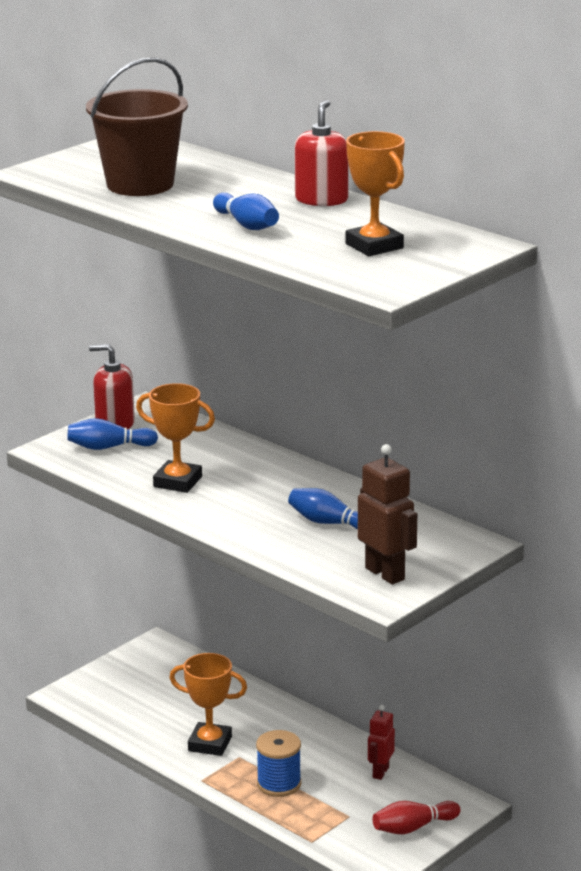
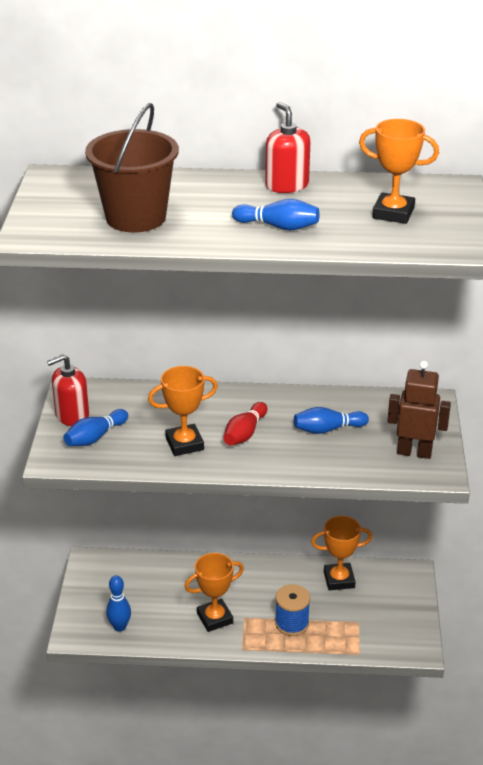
camera: 40 degrees left, 10 degrees up
(113, 708) = (119, 627): none -> blue bowling pin
(380, 772) = (339, 579): red robot -> orange trophy
(413, 827) = (402, 608): red bowling pin -> red bowling pin (245, 433)

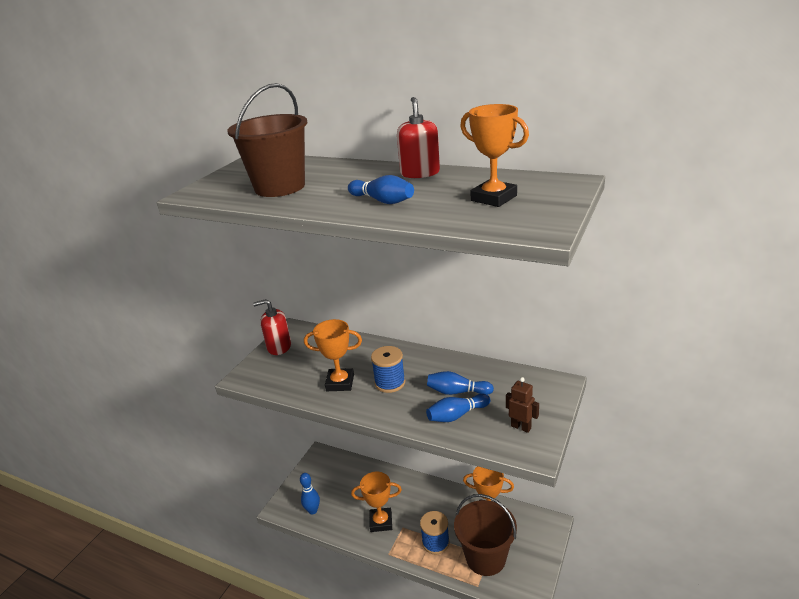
camera: 25 degrees right, 5 degrees down
(95, 437) = (282, 366): blue bowling pin -> blue bowling pin (457, 415)
(245, 433) = (390, 383): red bowling pin -> blue spool
(355, 624) = (485, 558): none -> brown bucket
(414, 452) = (521, 427): brown robot -> brown robot, size x0.62

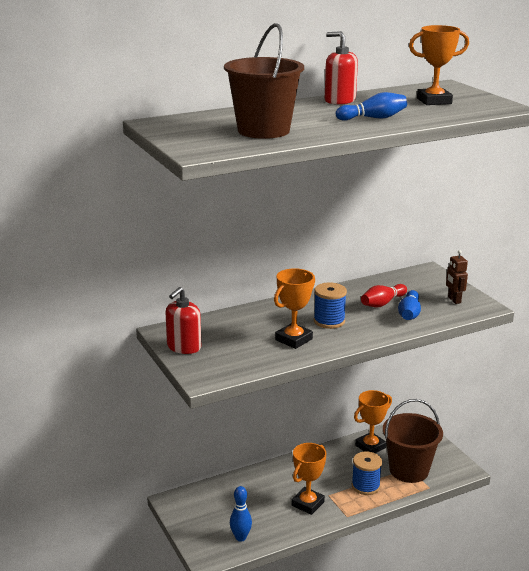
camera: 55 degrees left, 5 degrees down
(457, 392) = (382, 303): blue bowling pin -> red bowling pin
(521, 427) = (454, 300): brown robot -> brown robot turned 90 degrees counterclockwise

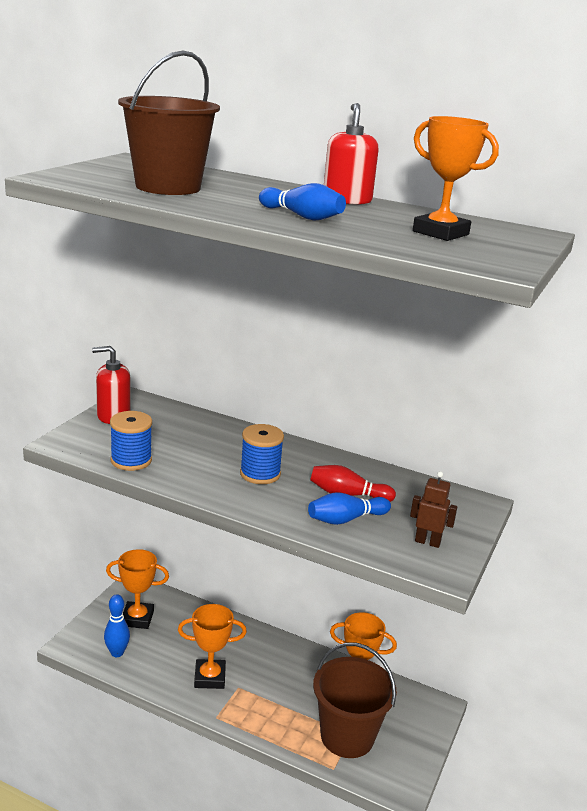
camera: 50 degrees right, 0 degrees up
(293, 339) = (194, 465): orange trophy -> orange trophy (137, 618)
(365, 486) = (281, 710): blue spool -> blue spool (131, 460)
(454, 300) = (427, 542): brown robot -> brown robot turned 75 degrees clockwise

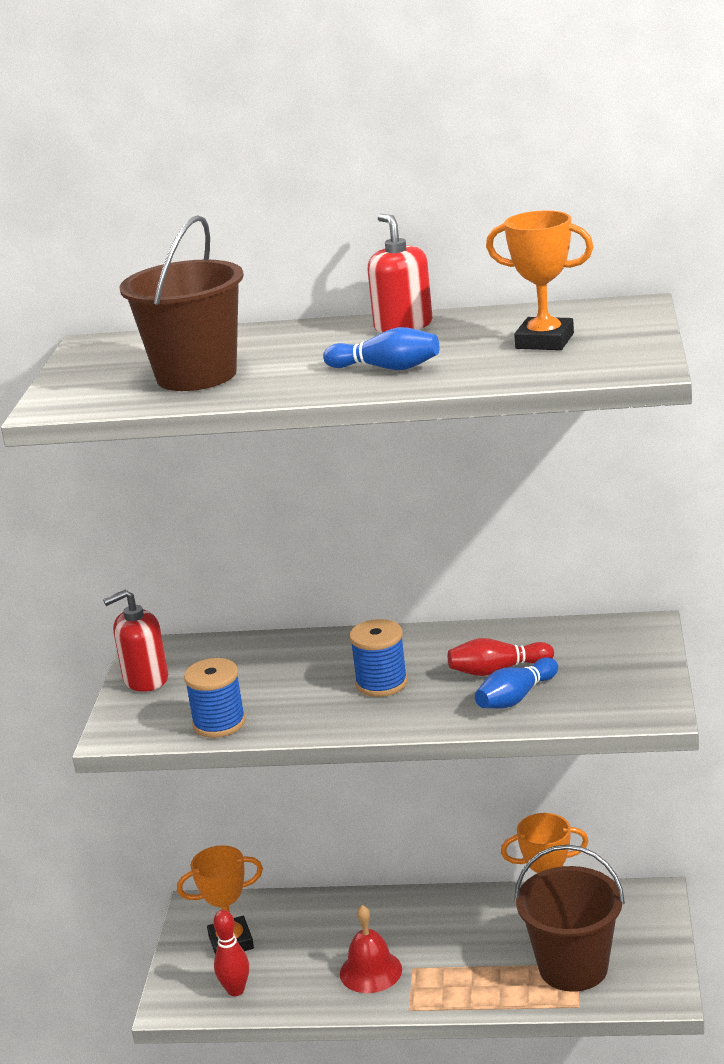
camera: 15 degrees left, 0 degrees up
(117, 653) = (235, 990): blue bowling pin -> red bowling pin
(209, 677) = (370, 971): orange trophy -> red bell
(427, 542) = (619, 689): brown robot -> none

